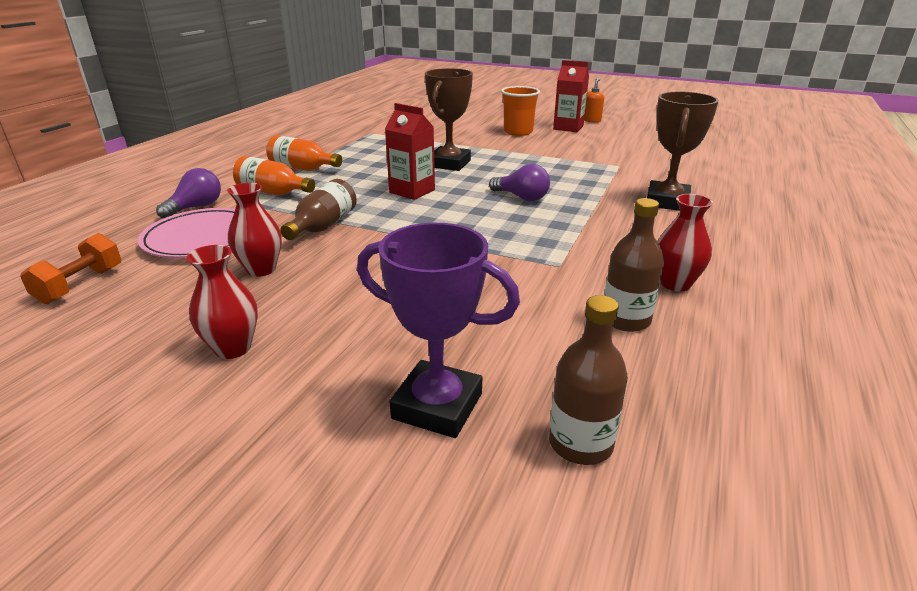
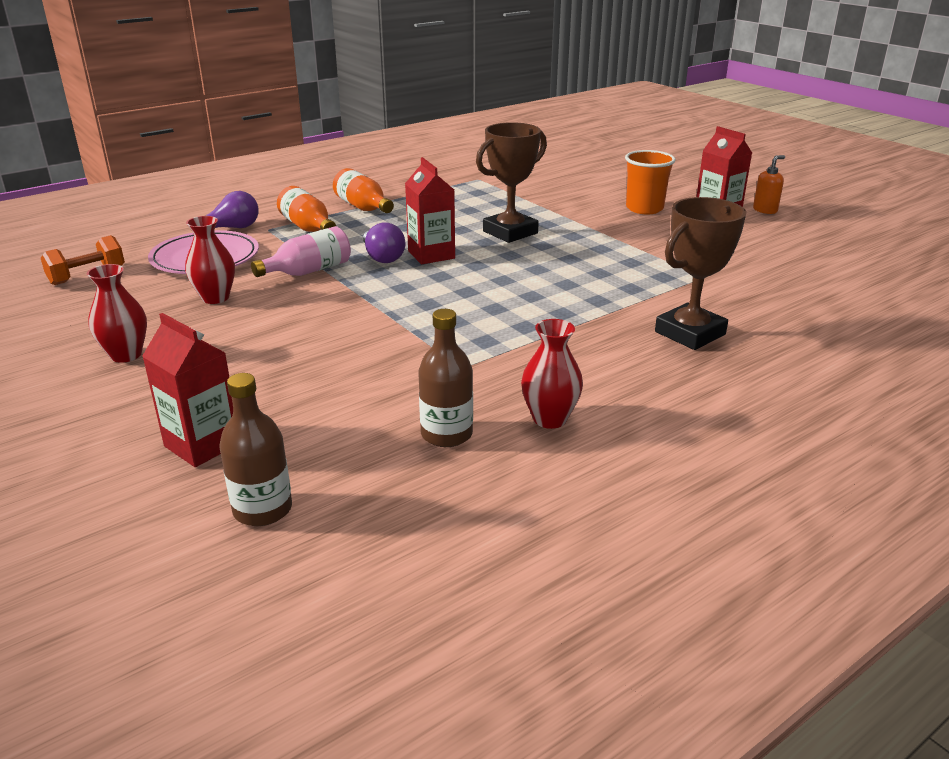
camera: 30 degrees right, 0 degrees up
(323, 226) = (308, 271): brown bottle -> pink bottle
(437, 406) = (202, 444): purple trophy -> red carton
(521, 197) = (530, 288): purple light bulb -> purple light bulb (382, 257)

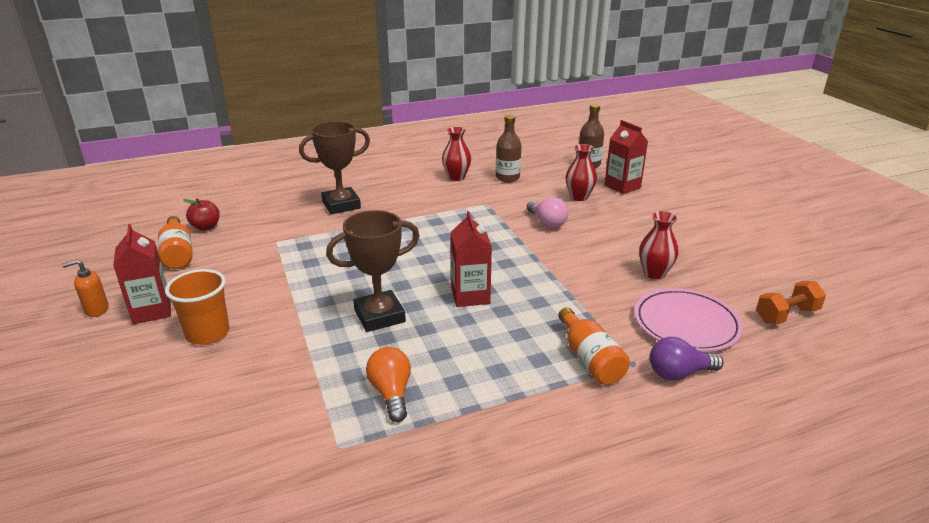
camera: 165 degrees left, 0 degrees up
(126, 355) = (693, 235): red vase -> red vase (579, 197)
(308, 271) = (582, 291): pink bottle -> none
(355, 346) = (547, 223): none -> pink light bulb
(363, 207) = (523, 393): orange bottle -> orange bottle (178, 254)
(382, 257) = (515, 299): purple light bulb -> none
(462, 198) = (391, 393): none -> orange light bulb
(816, 281) = (206, 227): none -> red apple

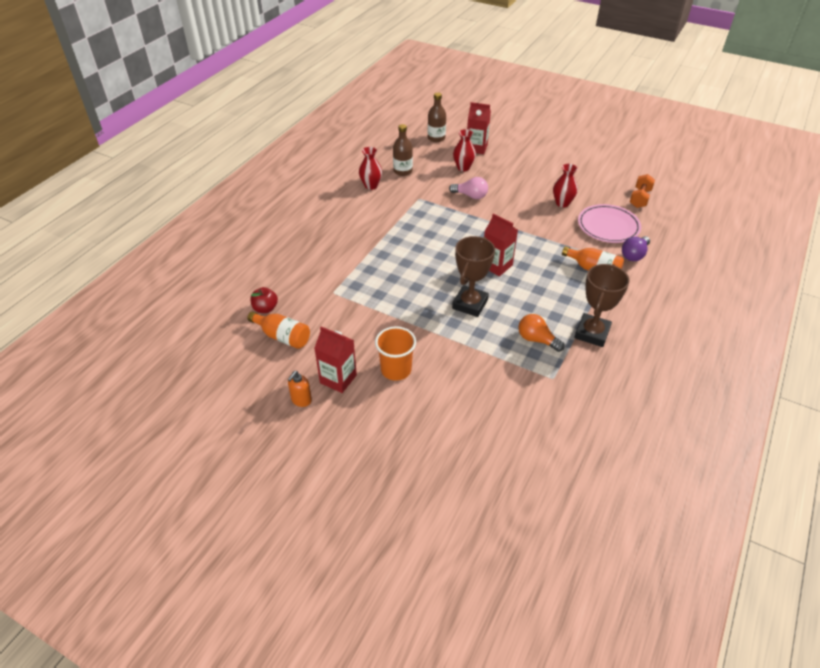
camera: 40 degrees left, 15 degrees up
(341, 205) = (330, 244): brown trophy -> brown trophy (592, 333)

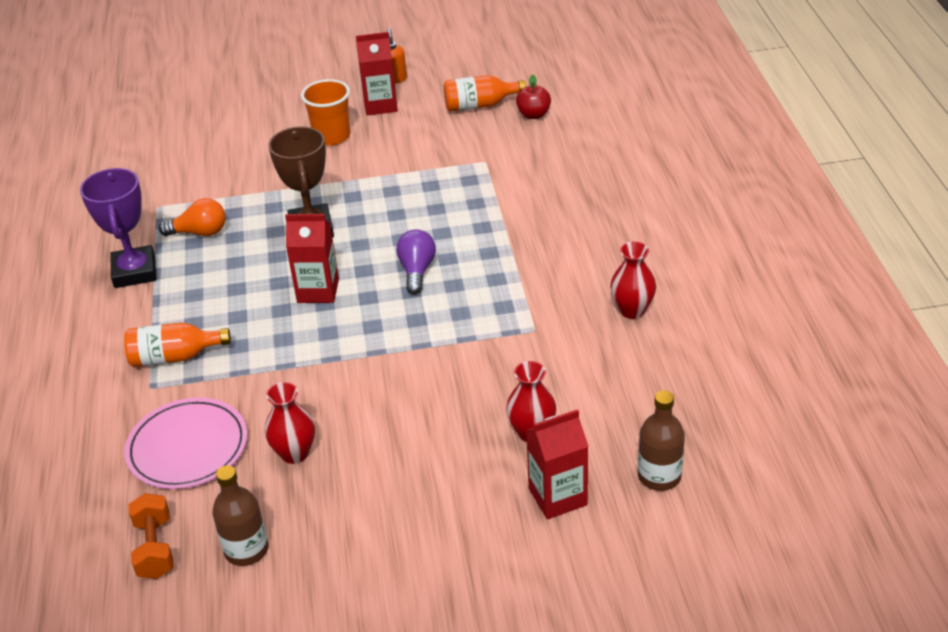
camera: 145 degrees right, 5 degrees down
(402, 171) = (621, 364): brown bottle -> brown bottle (246, 550)
(470, 196) = (460, 380): pink light bulb -> none
(592, 333) = (135, 272): brown trophy -> purple trophy
(634, 255) = (121, 415): purple light bulb -> purple light bulb (417, 271)

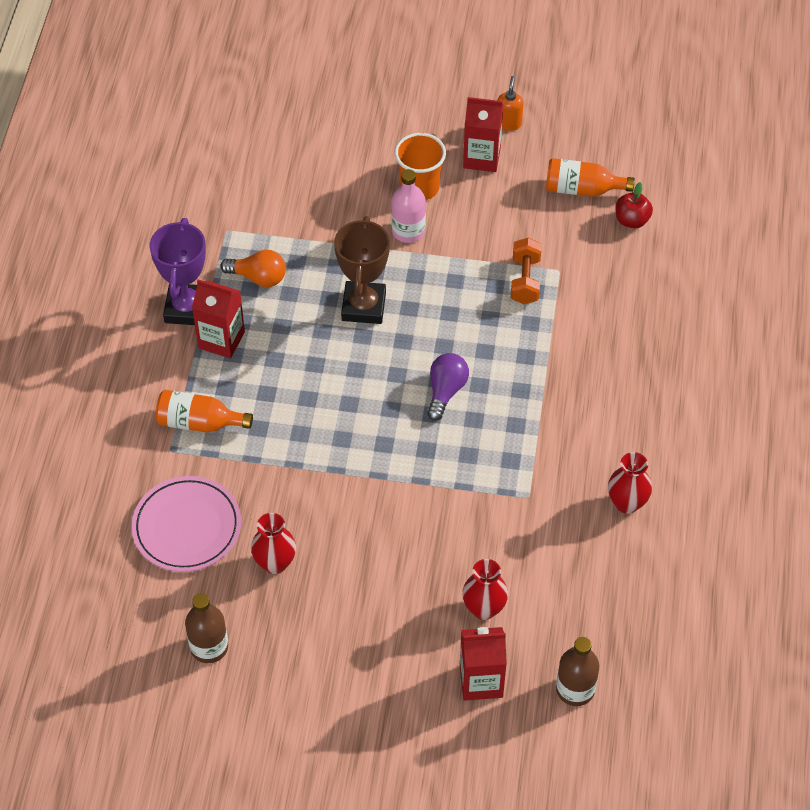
camera: 15 degrees right, 15 degrees up
(155, 548) = (136, 621): orange dumbbell -> orange dumbbell (525, 280)
(318, 291) = (347, 386): red carton -> red carton (221, 340)
(333, 167) = (408, 231): none -> pink bottle

